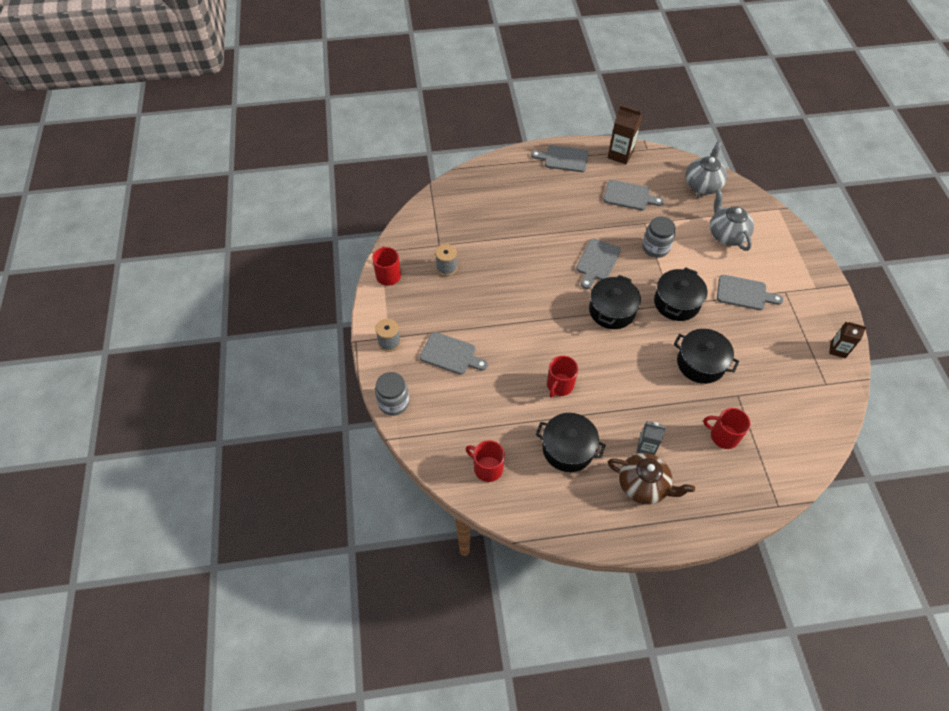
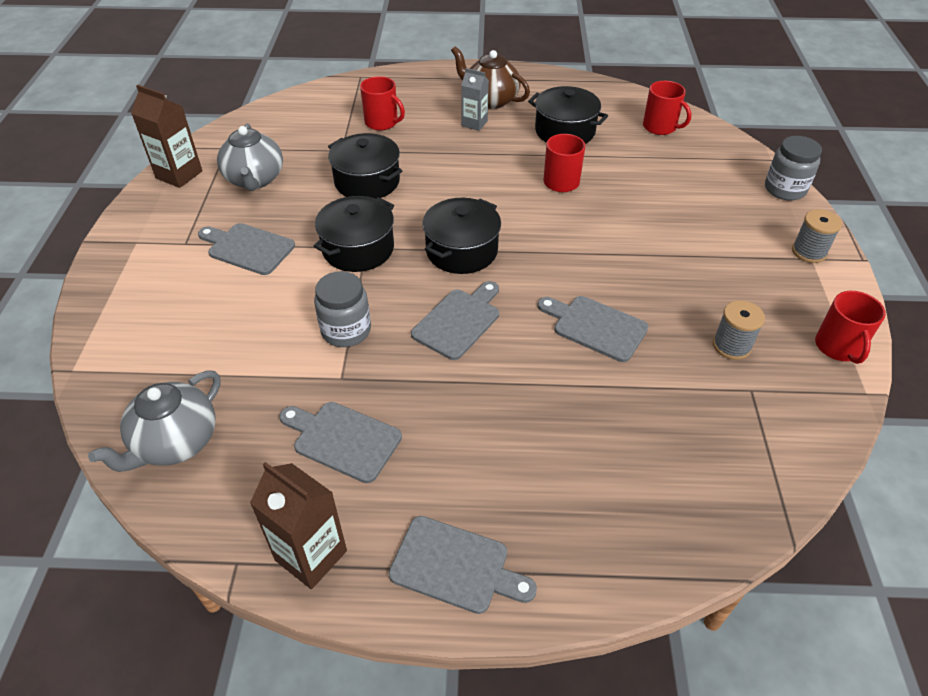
camera: 170 degrees left, 10 degrees down
(450, 354) = (712, 228): grey cutting board -> grey cutting board (595, 327)
(726, 235) = (206, 336): grey teapot -> grey teapot (255, 180)
(837, 350) = (179, 175): brown carton -> brown carton, size x1.51

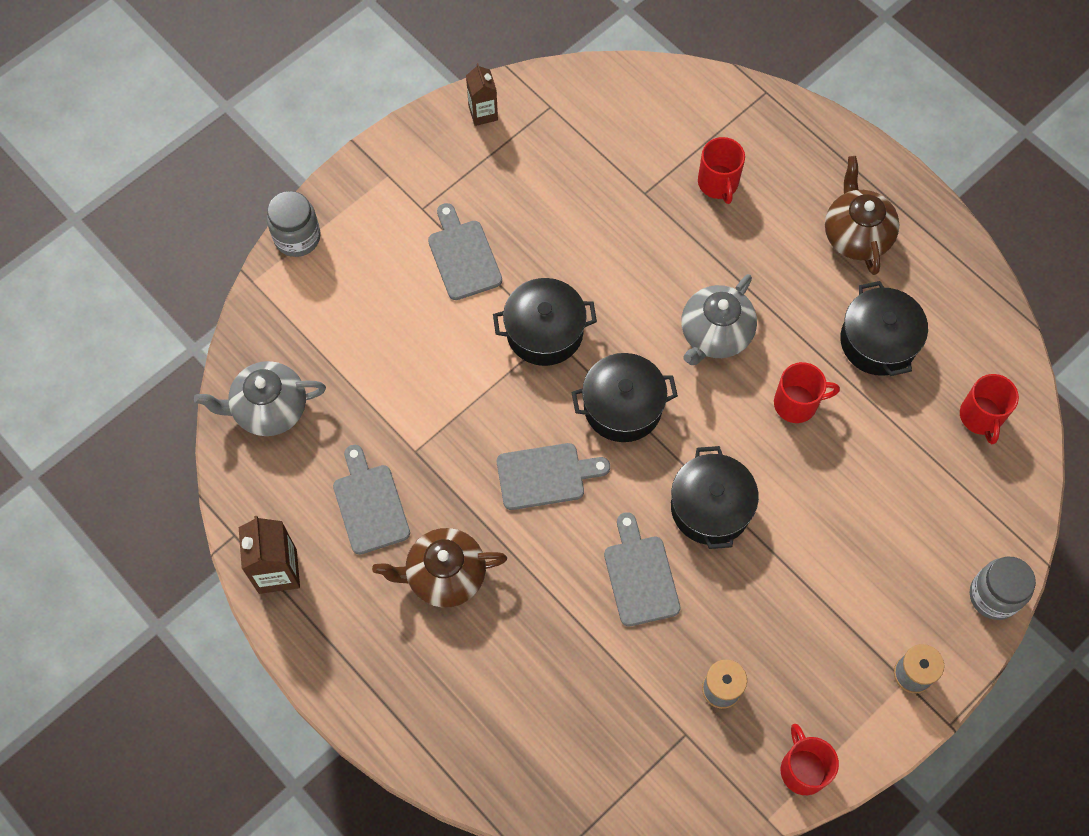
camera: 45 degrees right, 20 degrees up
(179, 175) = (483, 113): brown carton -> brown carton, size x0.66
(255, 180) = (537, 173): grey teapot -> grey teapot (715, 334)
(346, 330) = (458, 410): grey jar -> grey jar (297, 237)
(367, 182) = (627, 255): black pot -> black pot (710, 507)
(455, 566) = (349, 659): grey cutting board -> none
(461, 437) = (445, 575): none -> brown teapot
(474, 123) = (803, 257): grey carton -> none
(838, 347) = (803, 769): red mug -> red mug turned 120 degrees clockwise

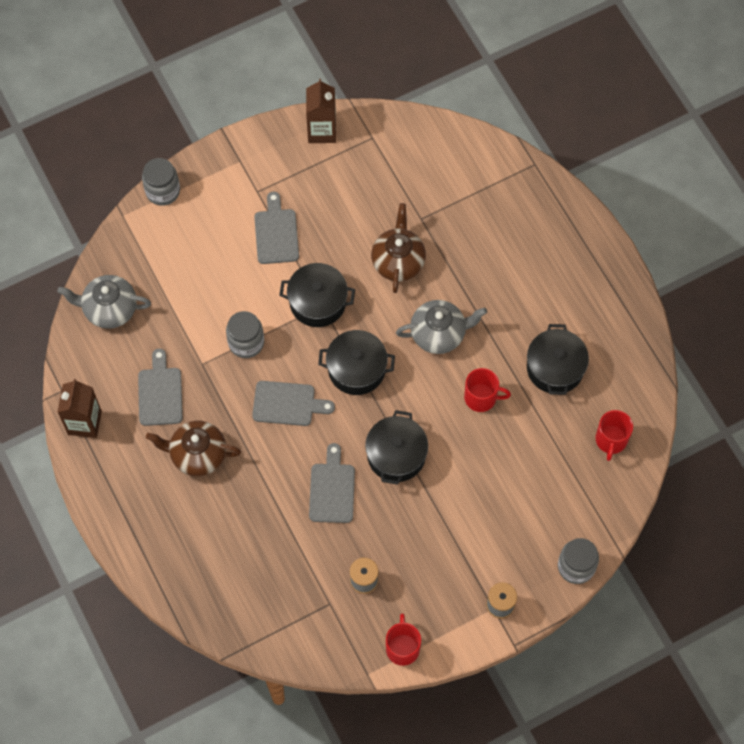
camera: 15 degrees right, 0 degrees up
(466, 408) = (246, 342): none -> grey jar
(483, 113) = (322, 131): brown carton -> brown carton, size x1.51
(715, 334) = (439, 334): grey teapot -> grey teapot turned 150 degrees counterclockwise
(718, 183) = (477, 224): red mug -> none
(856, 235) = (565, 287): brown teapot -> brown teapot (398, 261)

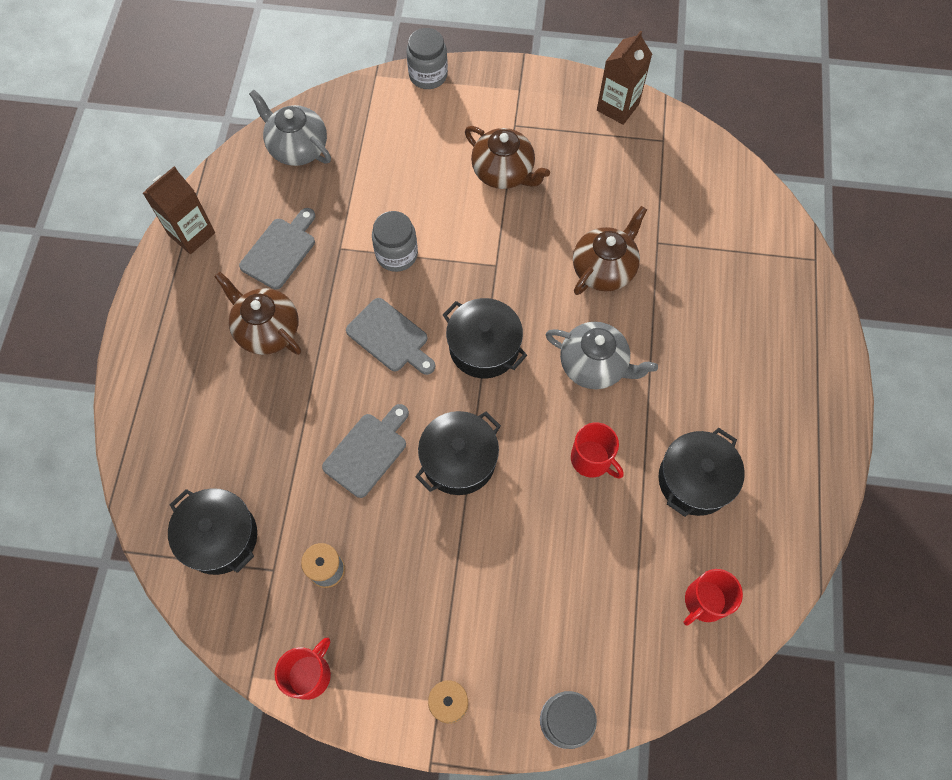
camera: 35 degrees right, 0 degrees up
(276, 233) = (504, 172): grey cutting board -> brown teapot
(317, 302) = (494, 259): black pot -> black pot (220, 537)

